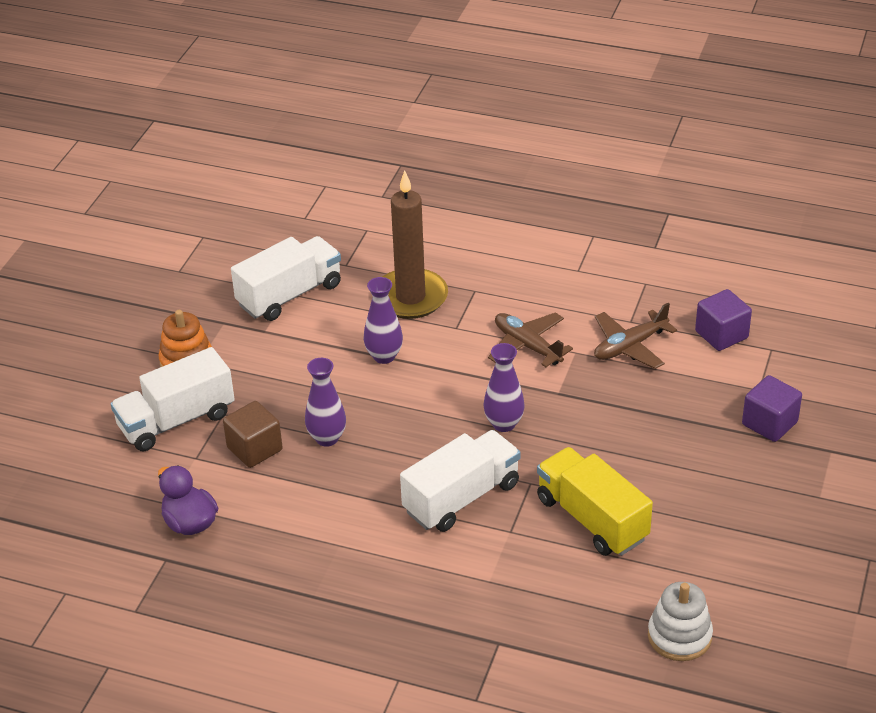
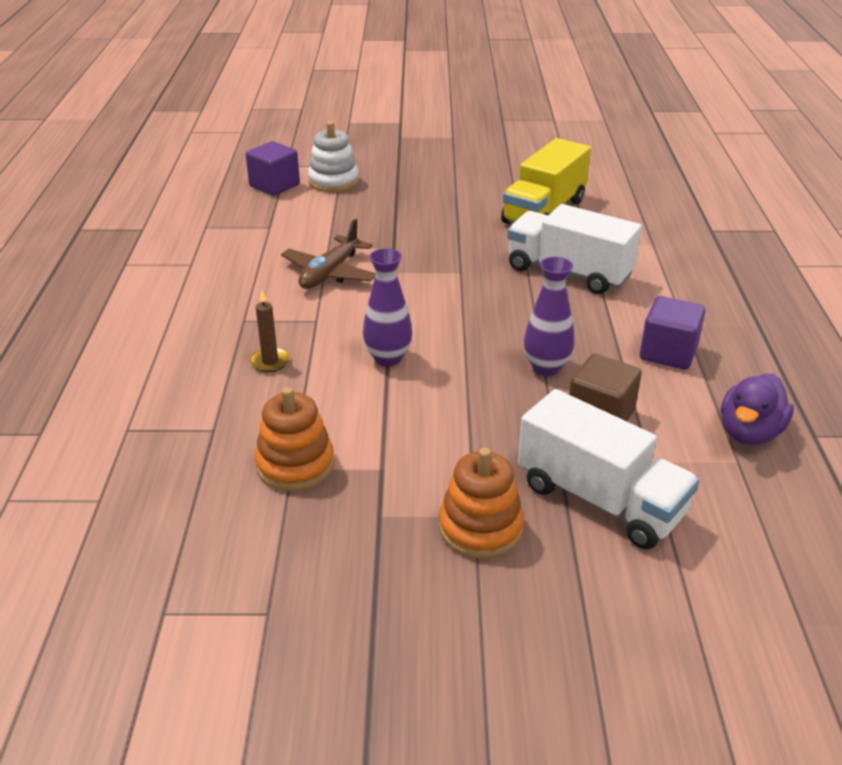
camera: 110 degrees left, 5 degrees down
(289, 295) = (295, 465): white truck -> orange stacking toy
(410, 297) = (270, 362): brown candle -> brown candle, size x0.41
(504, 424) = (454, 267): purple vase -> none
(630, 346) = (308, 222): brown plane -> none
(679, 636) = (632, 167): white stacking toy -> white stacking toy (333, 181)
(769, 423) = (382, 158): purple cube -> purple cube (668, 353)

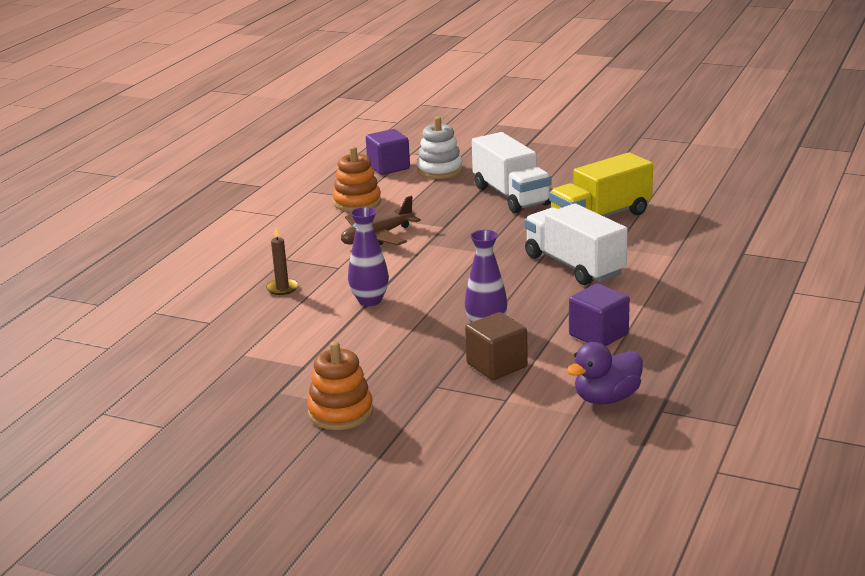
camera: 25 degrees right, 10 degrees down
(295, 465) = (247, 353): orange stacking toy -> orange stacking toy (357, 202)
(600, 499) = (443, 414): white truck -> white truck (511, 196)

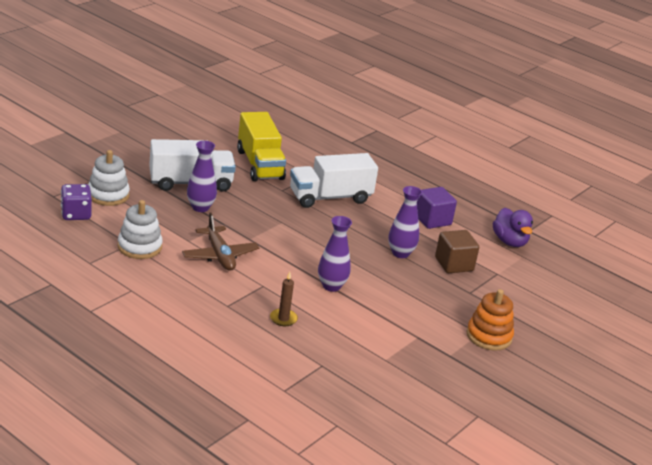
camera: 80 degrees left, 5 degrees up
(357, 202) = (139, 247): orange stacking toy -> white stacking toy
(388, 167) = (76, 214): purple cube -> purple dice
(464, 210) = (200, 207): none -> purple vase

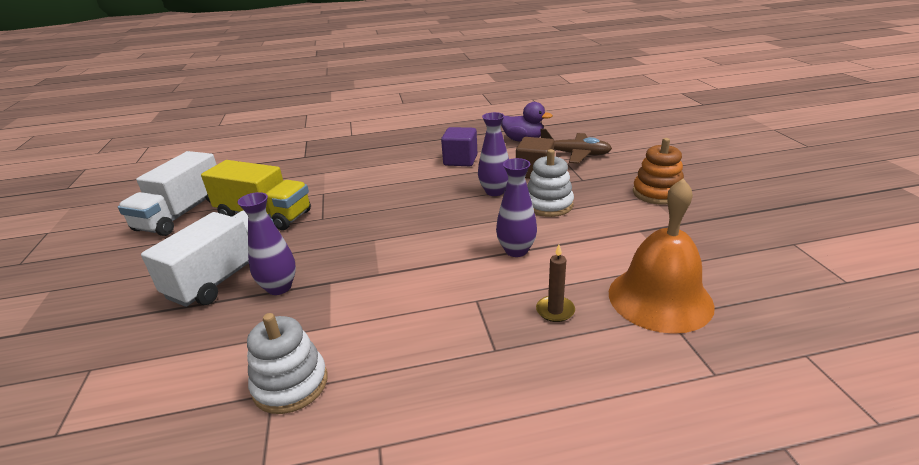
camera: 45 degrees left, 0 degrees up
(76, 214) = (132, 427): purple dice -> none
(108, 195) = (144, 364): white stacking toy -> white stacking toy (548, 205)
(219, 255) = (386, 311): brown plane -> brown plane (575, 154)
(330, 197) = (369, 196): white truck -> white truck (181, 214)
(338, 359) = (660, 298): none -> orange bell

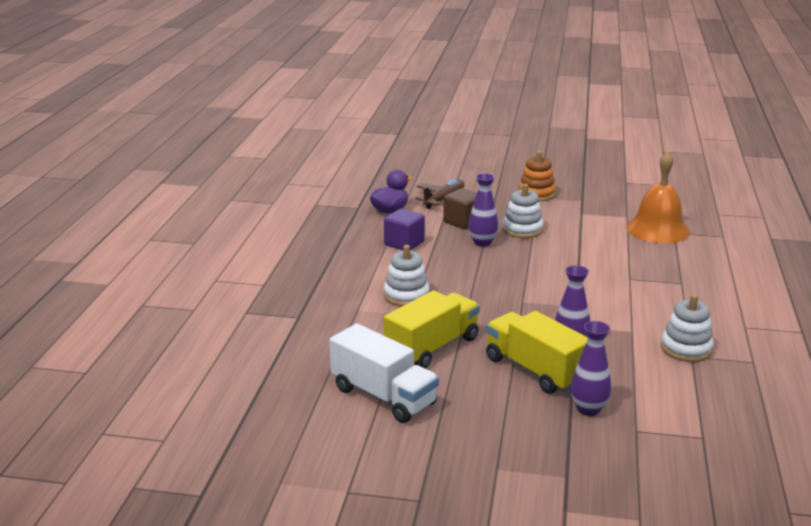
camera: 70 degrees left, 5 degrees down
(226, 275) = (535, 370): white truck -> yellow truck
(358, 184) = (406, 296): none -> white stacking toy
(516, 250) = (579, 254): purple vase -> purple vase (588, 409)
(555, 310) = (653, 258): brown candle -> none

